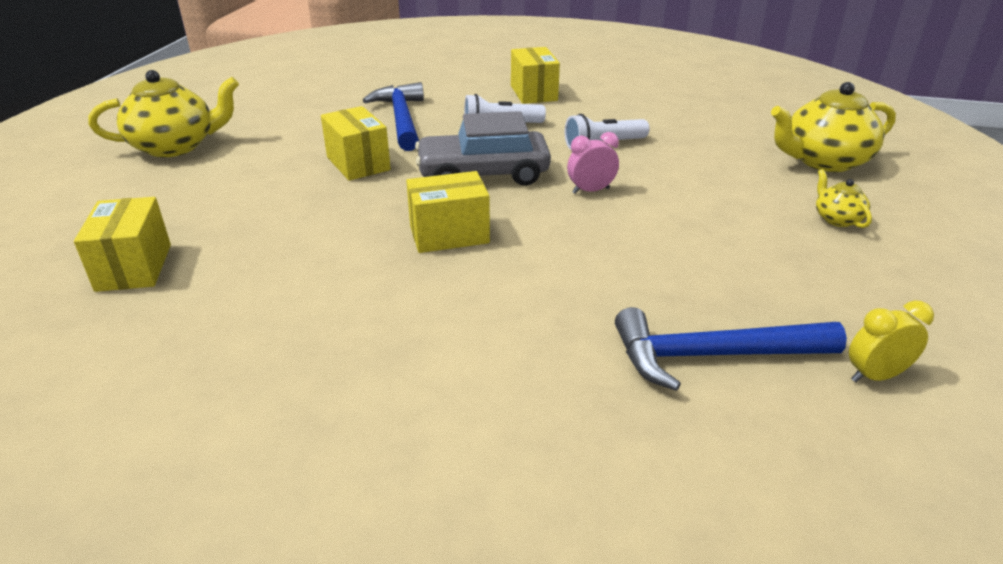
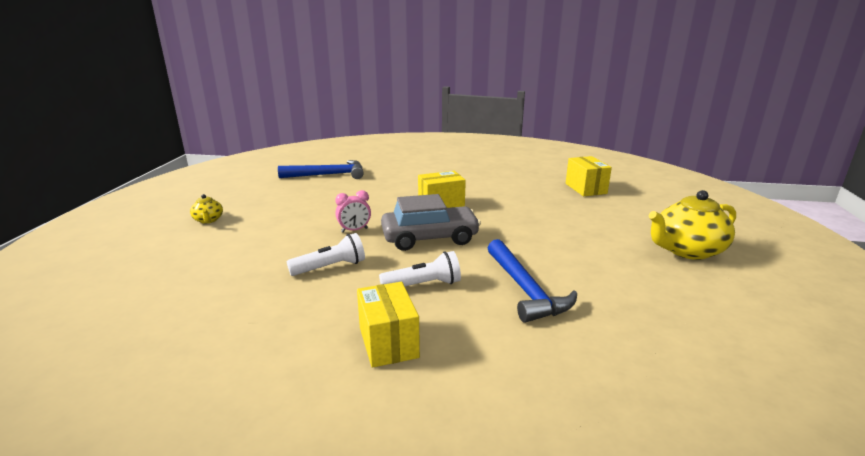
camera: 175 degrees right, 10 degrees down
(358, 163) = (526, 242): yellow box -> none
(823, 161) = (154, 259): yellow teapot -> none
(875, 376) = (272, 173): yellow clock -> none

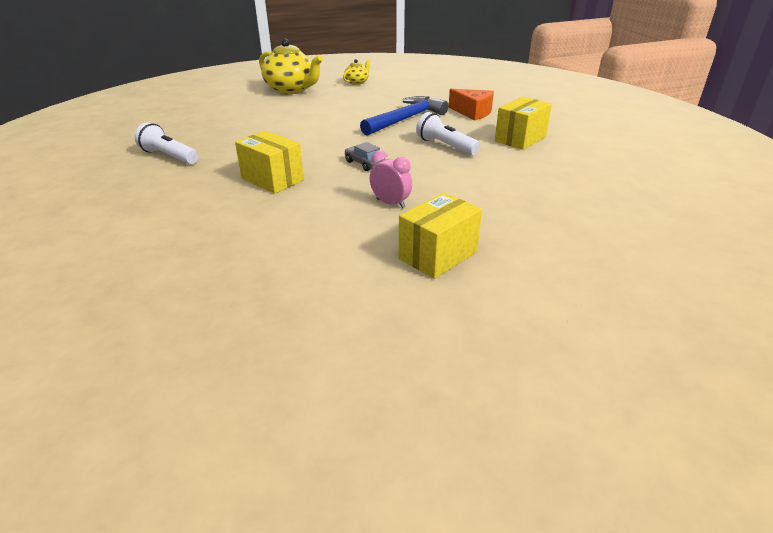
camera: 120 degrees left, 10 degrees up
(208, 220) = (497, 332): yellow teapot -> yellow teapot (357, 82)
(328, 175) = (194, 316): blue hammer -> none
(330, 267) = (474, 186): white flashlight -> white flashlight (169, 156)
(430, 238) = (364, 163): grey car -> grey car, size x0.44
(513, 349) = (473, 112): none -> orange cheese
(585, 188) = (167, 126): yellow box -> yellow box (438, 255)

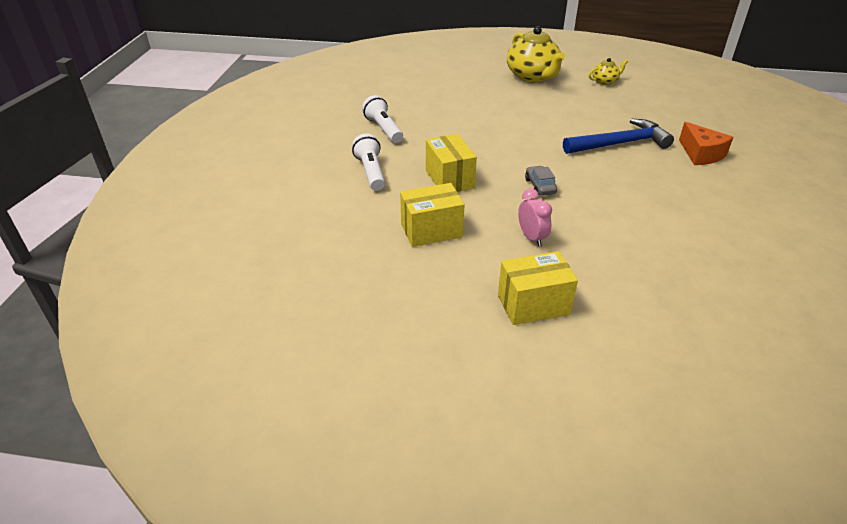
camera: 30 degrees right, 5 degrees up
(445, 146) = (634, 189): white flashlight -> white flashlight (370, 172)
(520, 139) = (725, 204): yellow box -> yellow box (431, 230)

